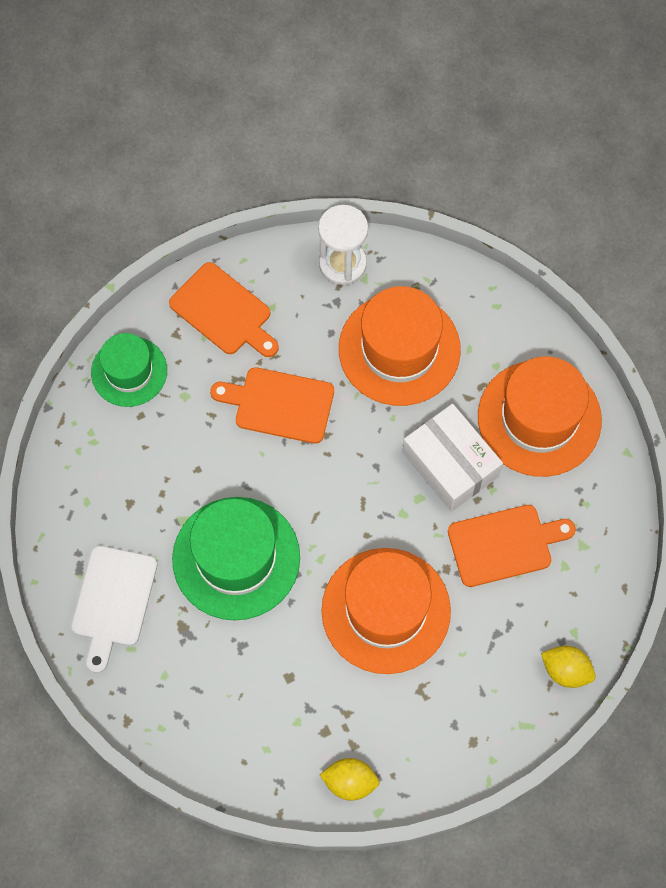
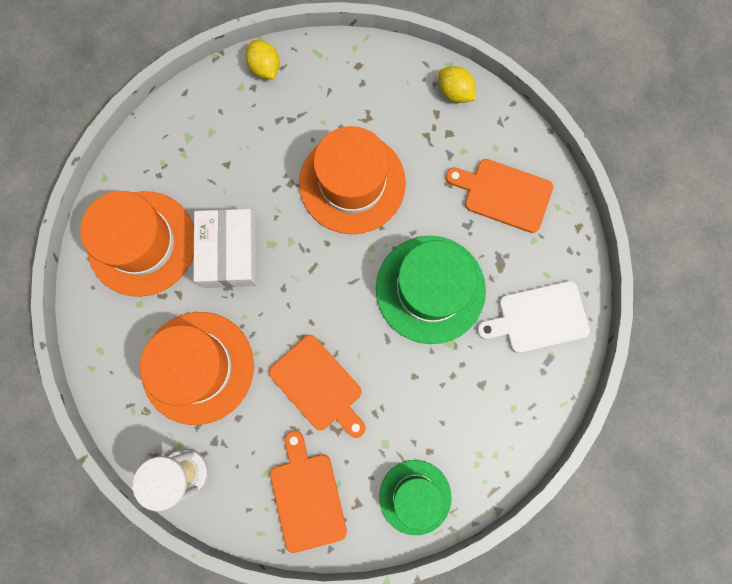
camera: 145 degrees left, 10 degrees up
(113, 601) = (538, 317): white cutting board -> white cutting board turned 150 degrees counterclockwise
(504, 544) = (239, 172): orange cutting board -> orange cutting board (504, 194)

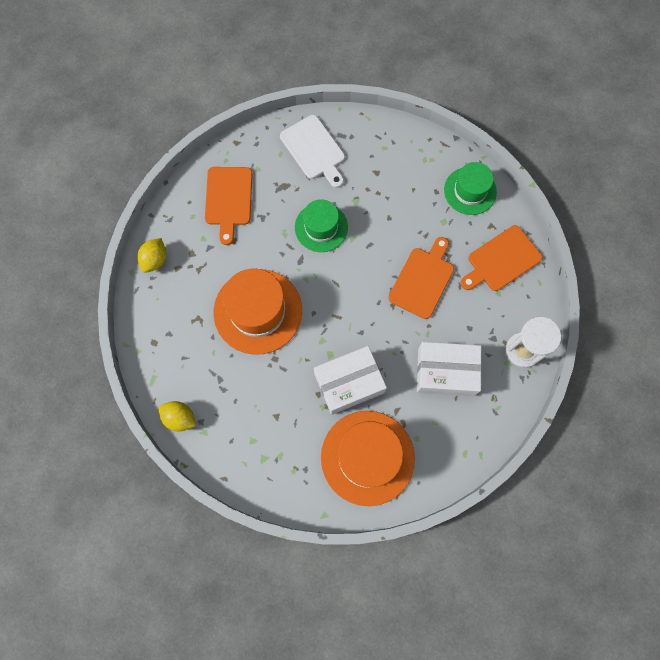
camera: 110 degrees left, 5 degrees down
(198, 367) = (446, 372): orange hat -> white box
(265, 68) = (180, 418): yellow lemon -> yellow lemon turned 75 degrees clockwise
(430, 289) = (321, 227): green hat -> green hat, size x0.62

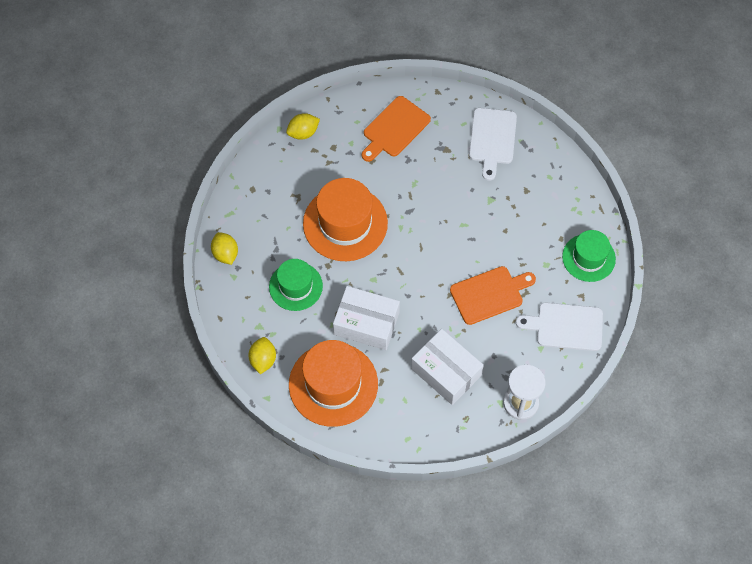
camera: 40 degrees right, 10 degrees down
(292, 485) = (263, 360): none -> yellow lemon
(321, 227) = (446, 199): green hat -> green hat (295, 286)
(501, 260) = (566, 326): orange cutting board -> white cutting board

